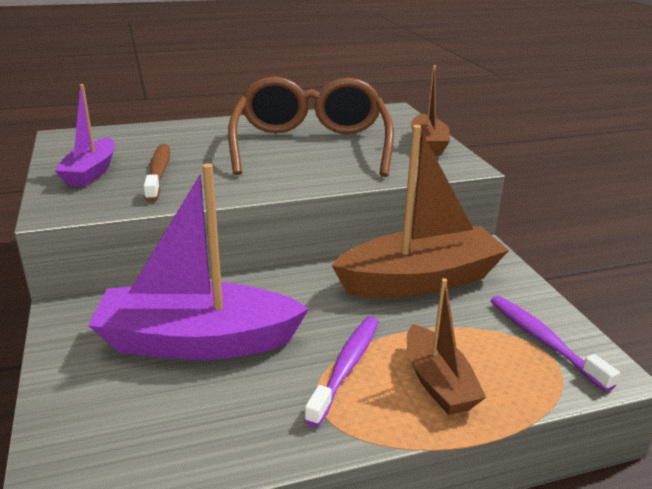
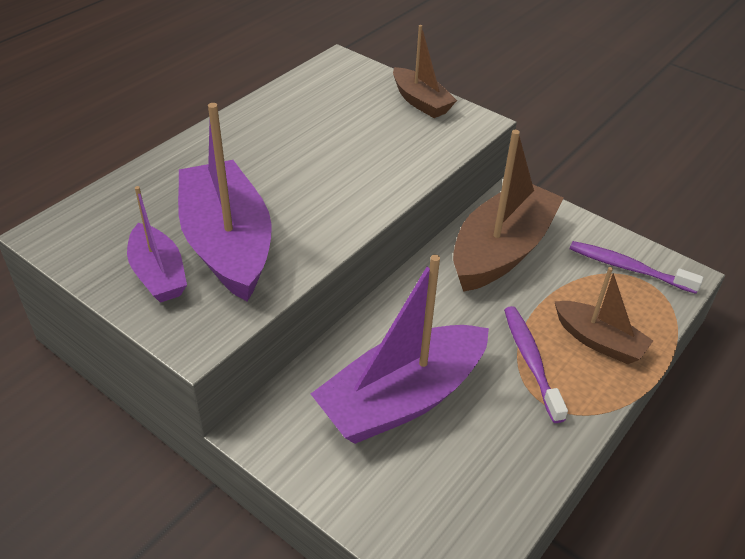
camera: 35 degrees left, 15 degrees up
(159, 172) = (227, 244): brown toothbrush -> purple boat
(311, 146) = (325, 146): brown glasses -> none

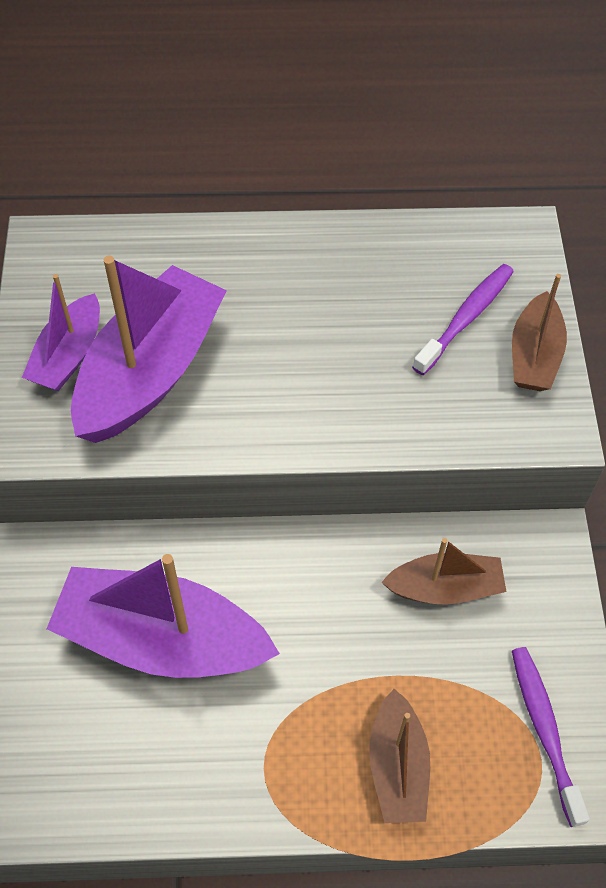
camera: 50 degrees right, 15 degrees up
(502, 250) = (445, 588): brown boat -> brown boat, size x0.56
(531, 361) = (309, 719): purple toothbrush -> purple toothbrush (466, 318)

